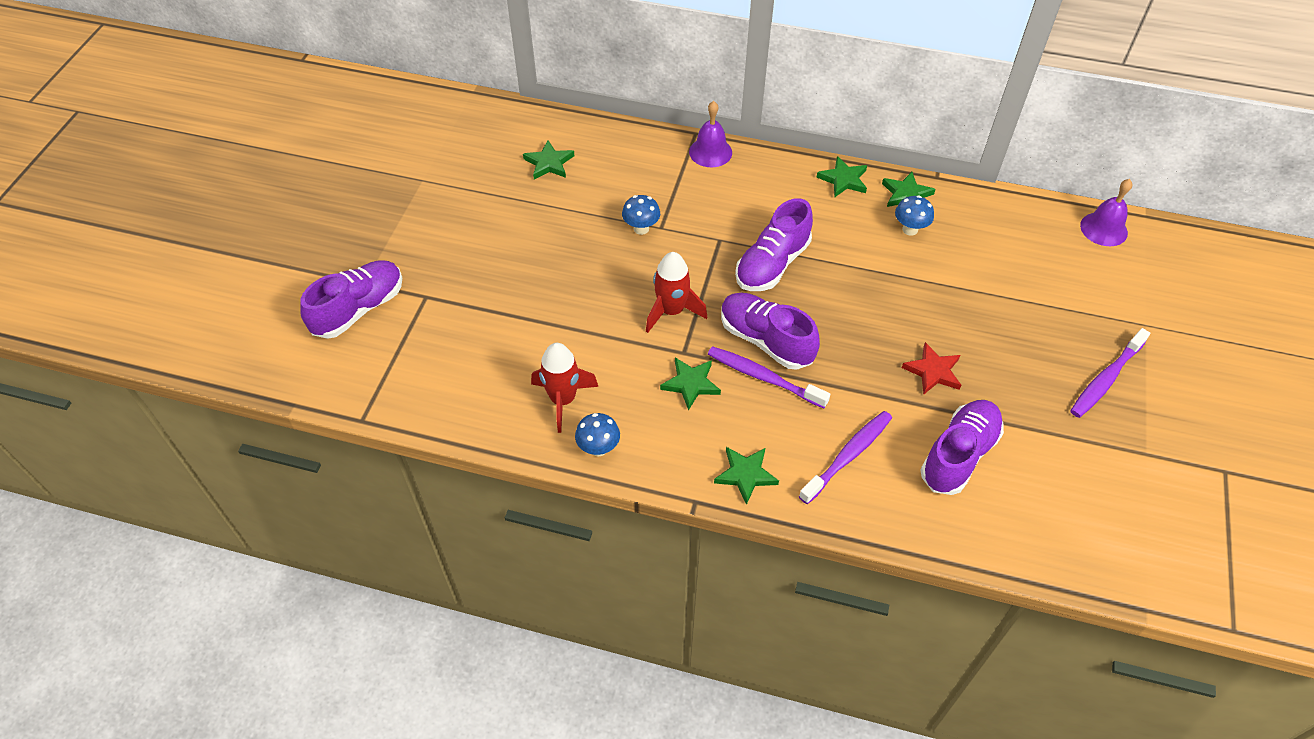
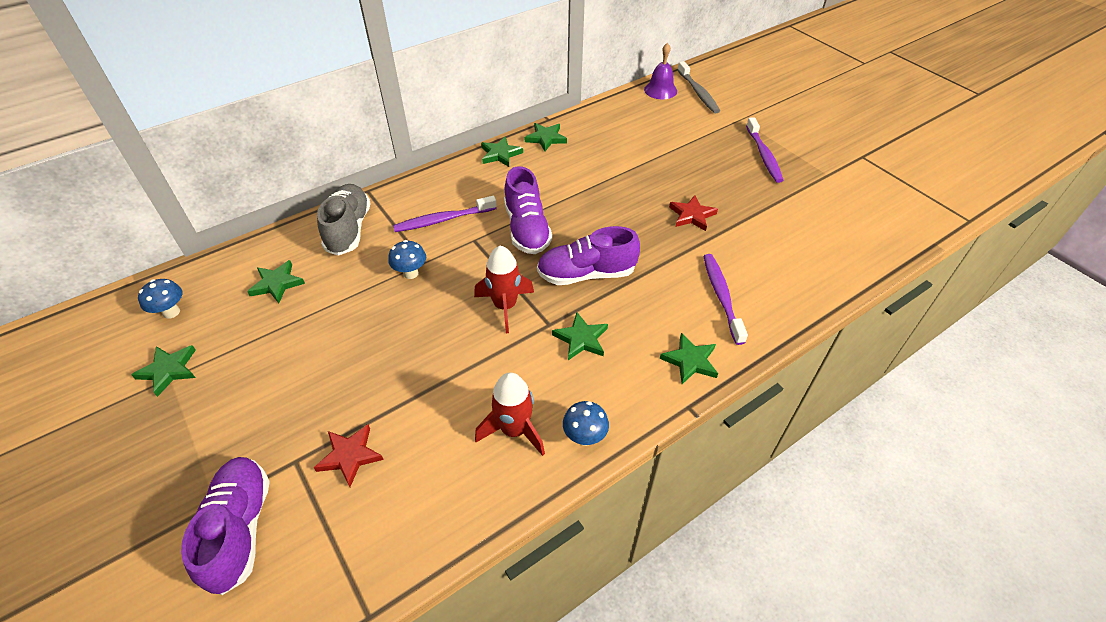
camera: 50 degrees left, 5 degrees down
(427, 174) = (168, 370): none -> green star
(455, 322) = (350, 456): none -> red star
(643, 157) = (349, 229): none -> grey shoe
(710, 152) = (394, 194): purple bell -> none
(763, 377) = (616, 296): purple toothbrush -> purple toothbrush (443, 220)
(910, 229) = (574, 154): blue mushroom -> blue mushroom (171, 312)
(958, 455) = (766, 246): purple shoe -> none
(1144, 262) = (698, 92): none -> grey toothbrush

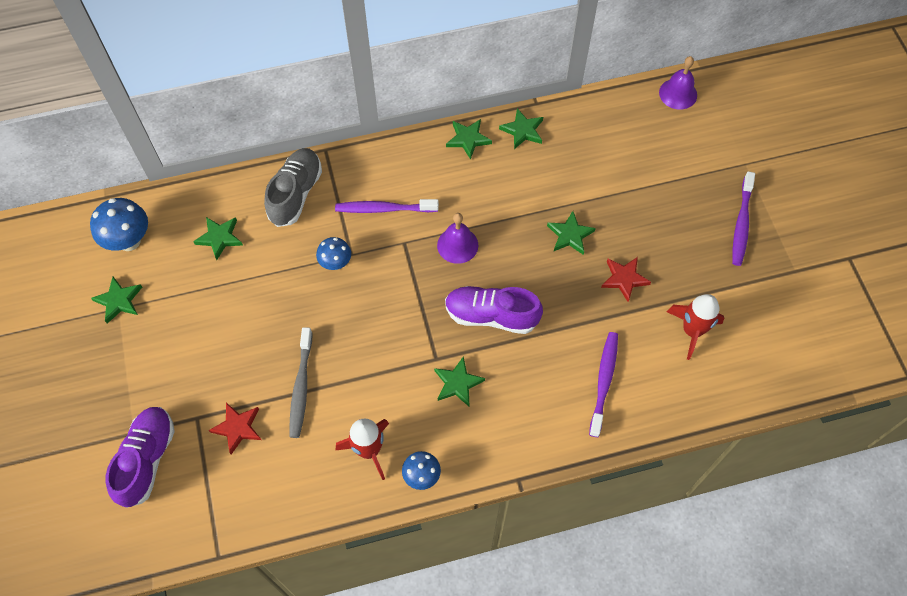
camera: 20 degrees right, 15 degrees up
(171, 312) = (129, 241): blue mushroom -> blue mushroom, size x1.61
(505, 306) = (405, 327): red rocket -> red rocket (692, 331)
(527, 229) = (457, 245): purple shoe -> purple bell
(690, 361) = (541, 437): green star -> green star (570, 235)
(698, 92) = (719, 109): grey toothbrush -> grey toothbrush (301, 387)

